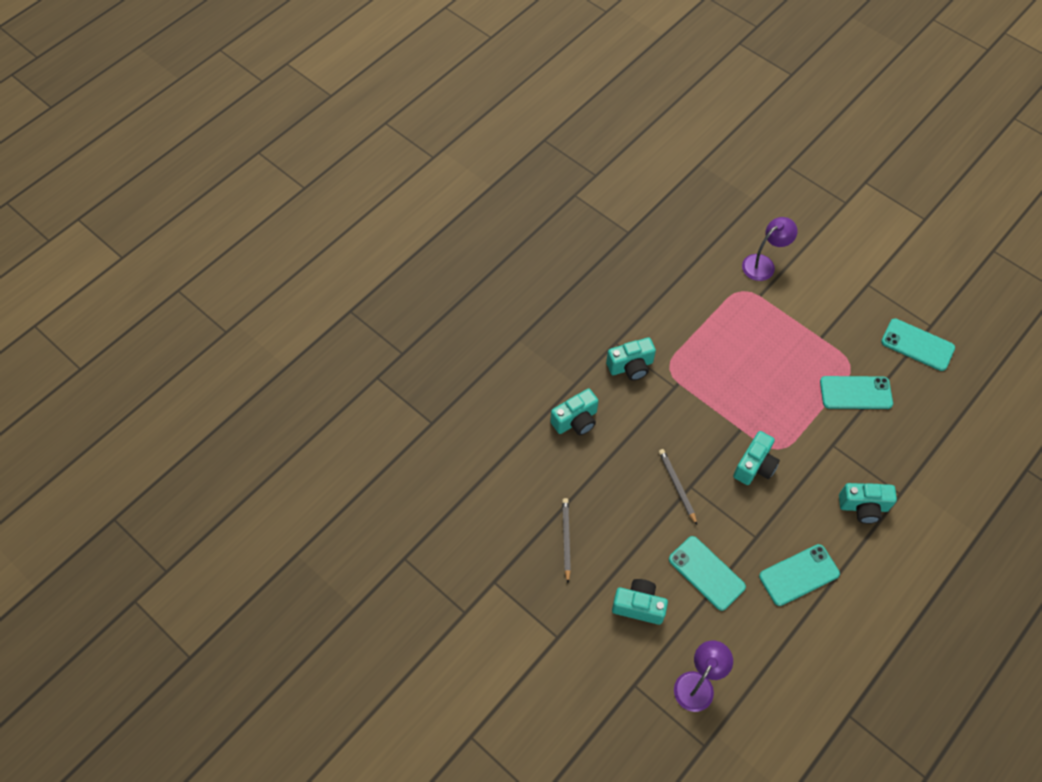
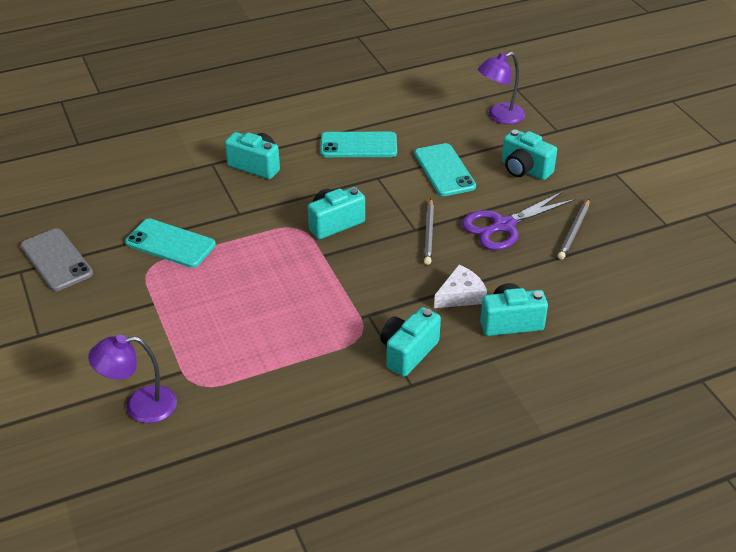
camera: 155 degrees left, 20 degrees down
(621, 431) = (461, 295): none -> white cheese
(624, 521) = (503, 226): none -> purple scissors
(631, 366) = (408, 352): turquoise camera -> turquoise camera turned 60 degrees counterclockwise
(917, 345) = (56, 260): turquoise phone -> grey phone

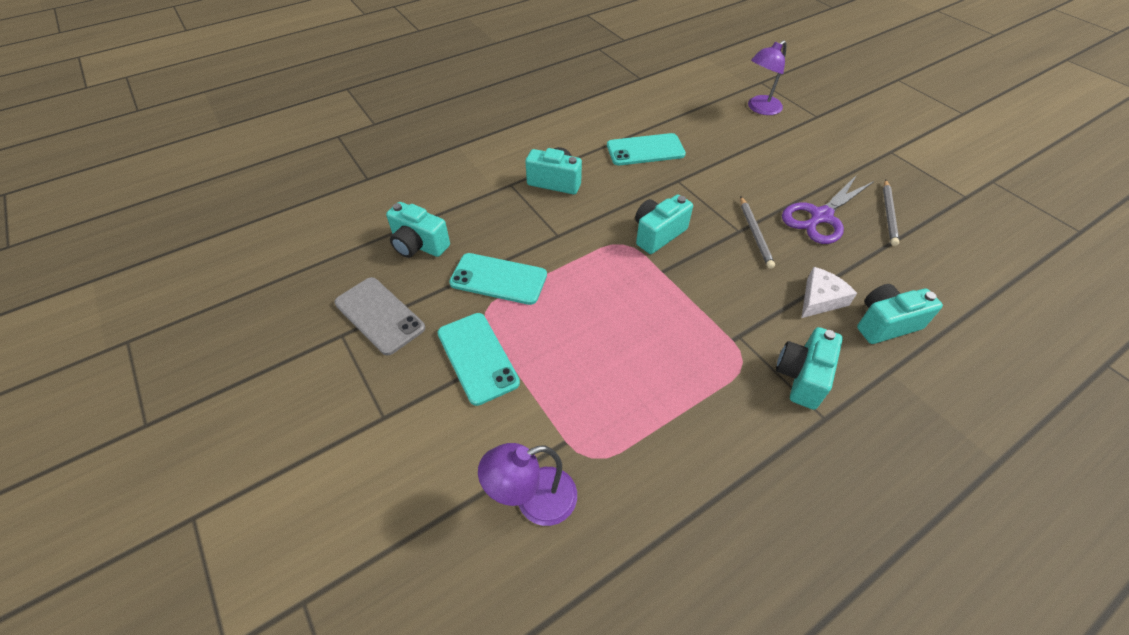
camera: 10 degrees left, 10 degrees up
(444, 170) = (736, 166): turquoise phone -> turquoise phone (477, 358)
(524, 169) = (809, 157): turquoise camera -> turquoise camera (419, 245)

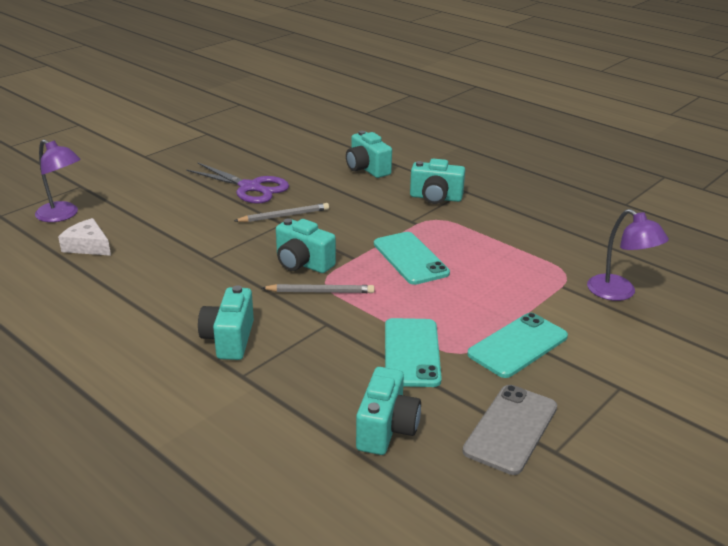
camera: 105 degrees left, 20 degrees down
(645, 150) = (153, 282): turquoise phone -> turquoise phone (410, 258)
(820, 299) = (353, 190): white cheese -> white cheese (87, 246)
(888, 214) = (238, 161): grey pencil -> grey pencil (320, 292)

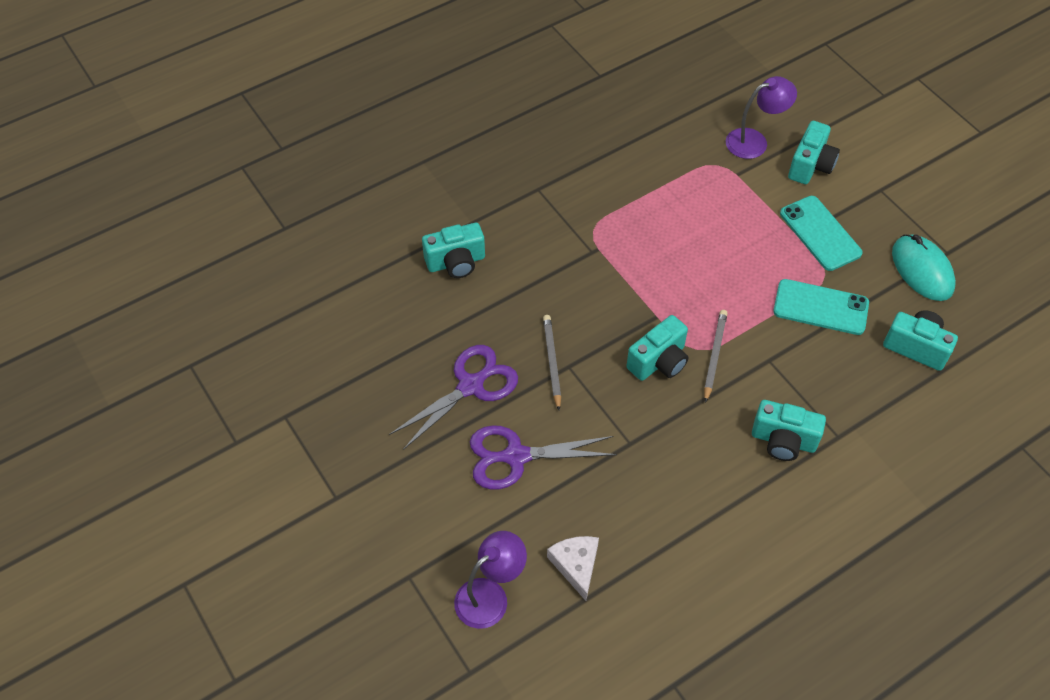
camera: 75 degrees left, 25 degrees up
(87, 246) = (576, 565): white cheese -> white cheese turned 120 degrees clockwise
(188, 211) = (516, 456): none -> purple scissors
(410, 258) = (667, 271): turquoise phone -> none
(435, 198) = (546, 218): turquoise camera -> turquoise camera (810, 165)
(511, 429) = (922, 270): grey phone -> turquoise mouse

